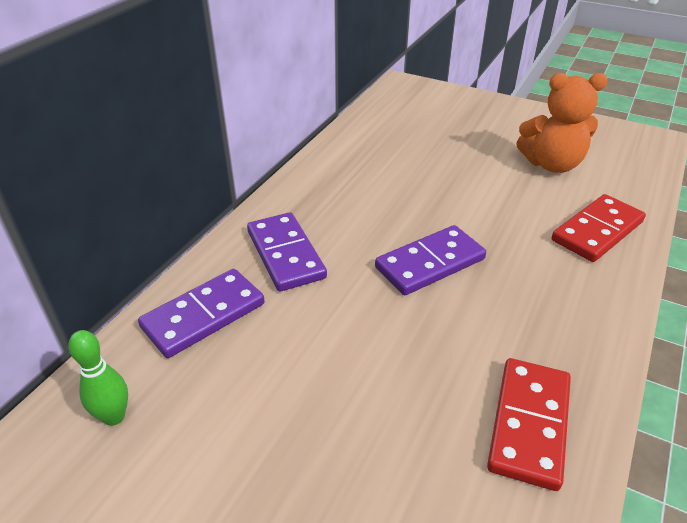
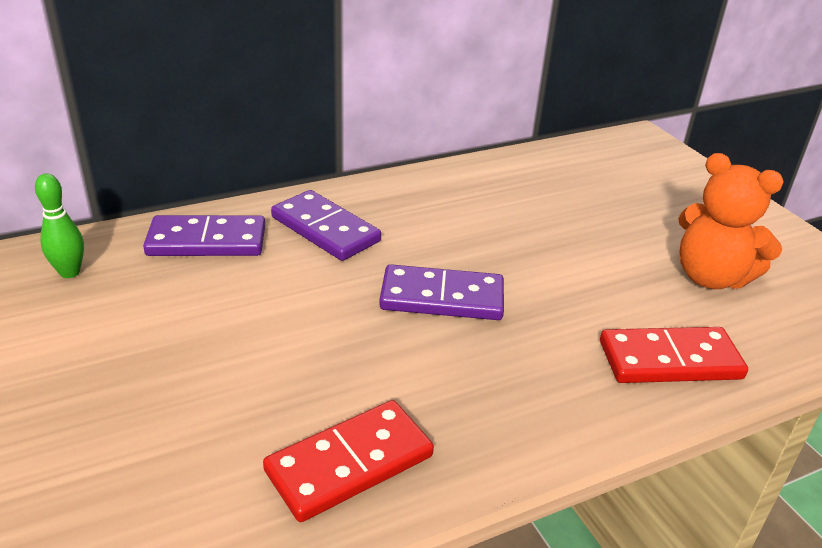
camera: 35 degrees right, 5 degrees down
(285, 254) = (325, 229): purple domino -> purple domino turned 60 degrees counterclockwise

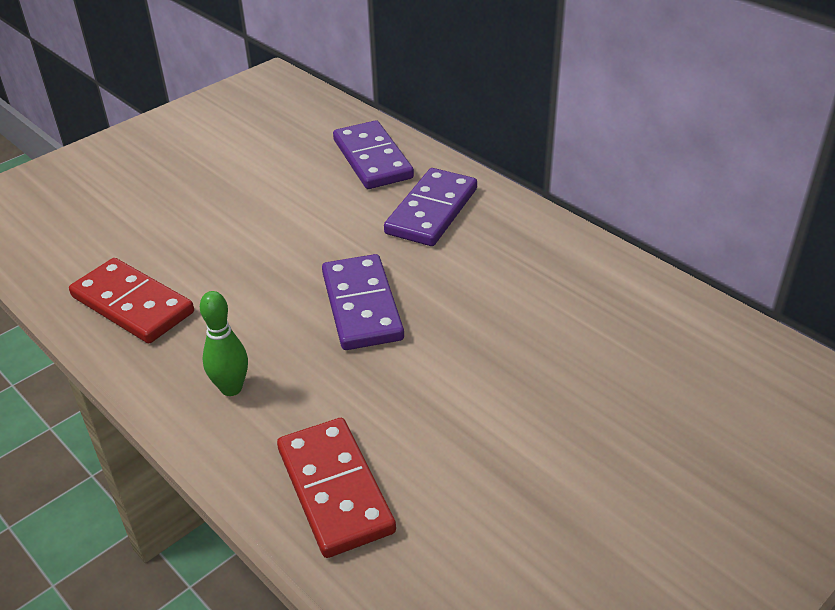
camera: 75 degrees right, 5 degrees up
(70, 272) = (296, 119): green bowling pin -> green bowling pin (231, 388)
(711, 277) = (527, 522): orange teddy bear -> none

